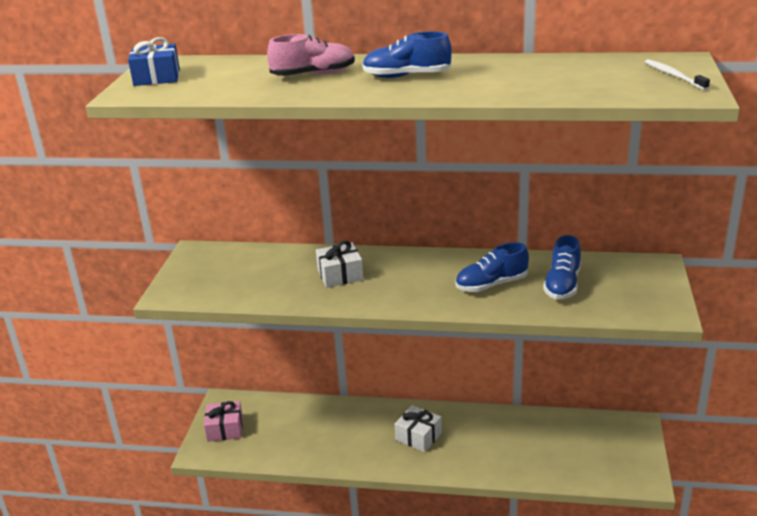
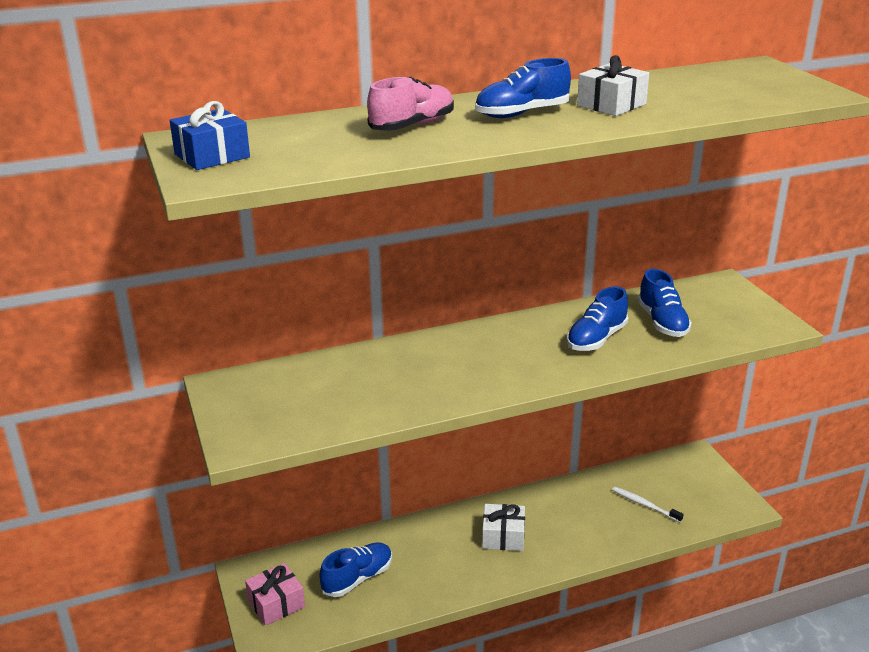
camera: 30 degrees left, 0 degrees up
(290, 431) = (357, 578): none -> blue shoe
(340, 275) = (428, 368): white gift -> white gift (611, 105)
(673, 75) = (775, 80): white toothbrush -> white toothbrush (644, 504)

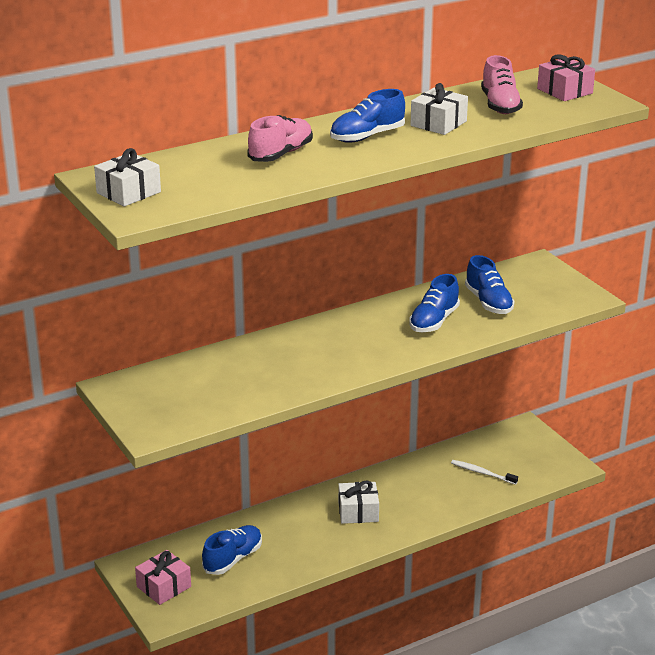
camera: 10 degrees left, 0 degrees up
(212, 156) = (128, 192): blue gift -> white gift
(690, 91) = (500, 105): none -> pink shoe
(770, 80) = (565, 91): none -> pink gift

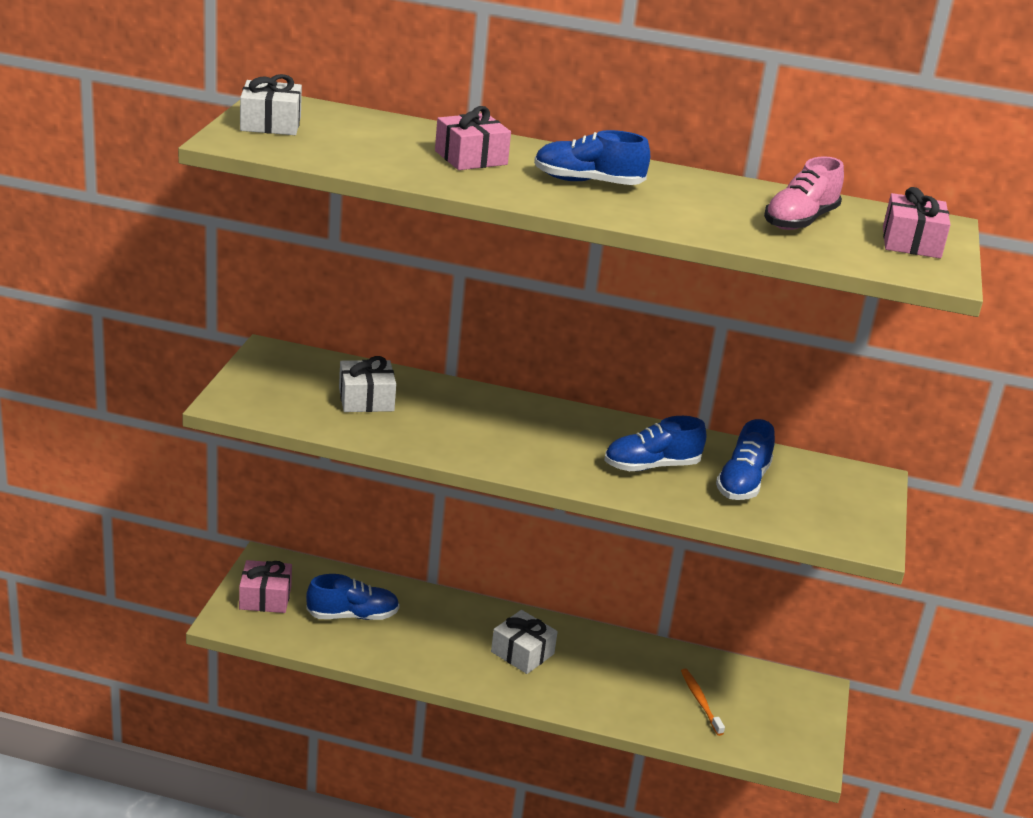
camera: 40 degrees right, 0 degrees up
(281, 154) = (471, 158): pink shoe -> pink gift
(438, 123) = (689, 205): white gift -> white gift (366, 399)
(482, 473) = (700, 701): white toothbrush -> orange toothbrush

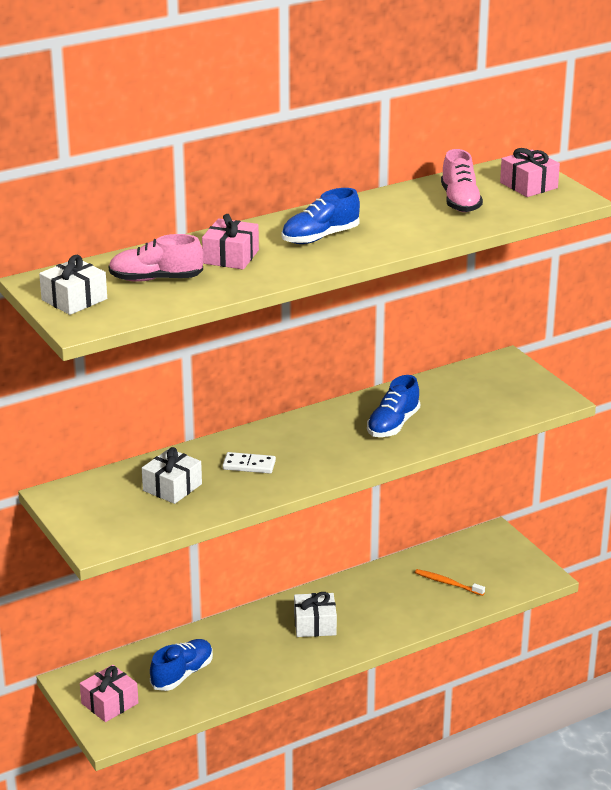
camera: 40 degrees left, 0 degrees up
(368, 142) = (155, 279): none -> pink shoe
(460, 421) = (249, 465): none -> white domino
(742, 483) = (451, 404): blue shoe -> none

